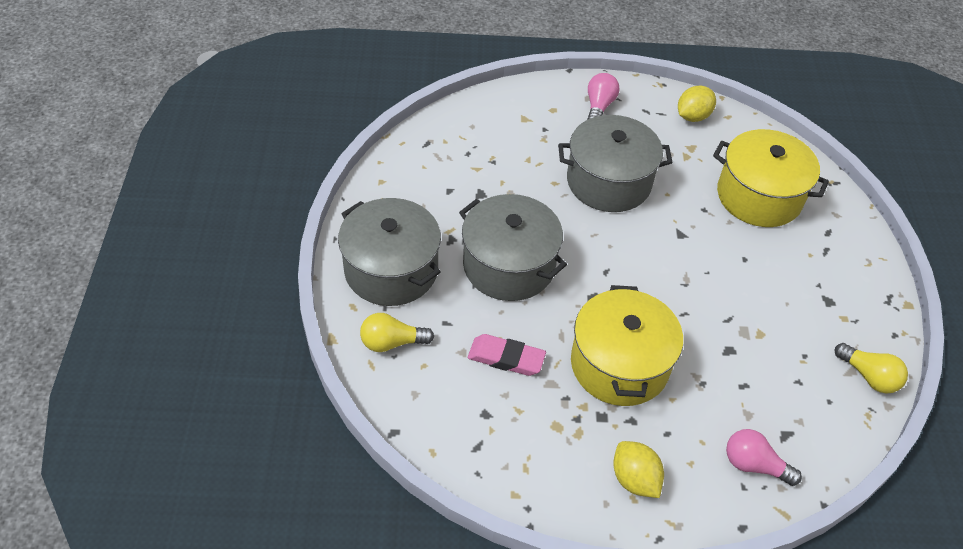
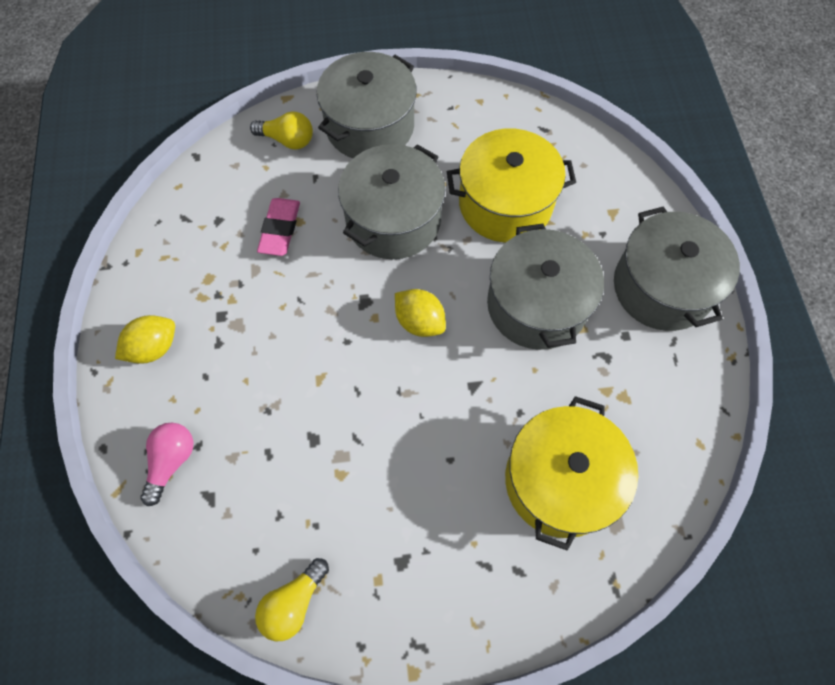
camera: 85 degrees right, 15 degrees up
(392, 342) = (287, 140): yellow light bulb -> yellow light bulb turned 120 degrees clockwise
(599, 106) = (662, 287): pink light bulb -> grey pot
(619, 364) = (283, 328): yellow pot -> yellow pot (505, 203)
(692, 116) = (683, 398): yellow lemon -> yellow lemon (419, 322)

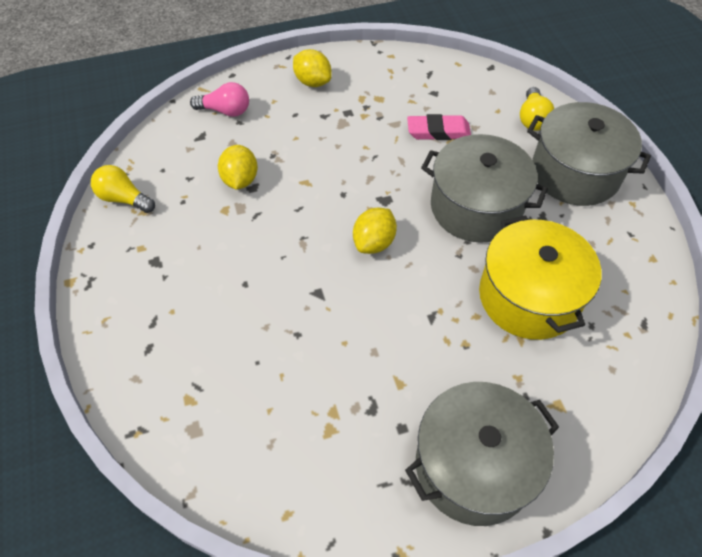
camera: 80 degrees right, 10 degrees down
(298, 452) = (240, 180): none -> yellow lemon
(536, 305) = (416, 337): grey pot -> none
(560, 481) = (233, 375): yellow pot -> none

